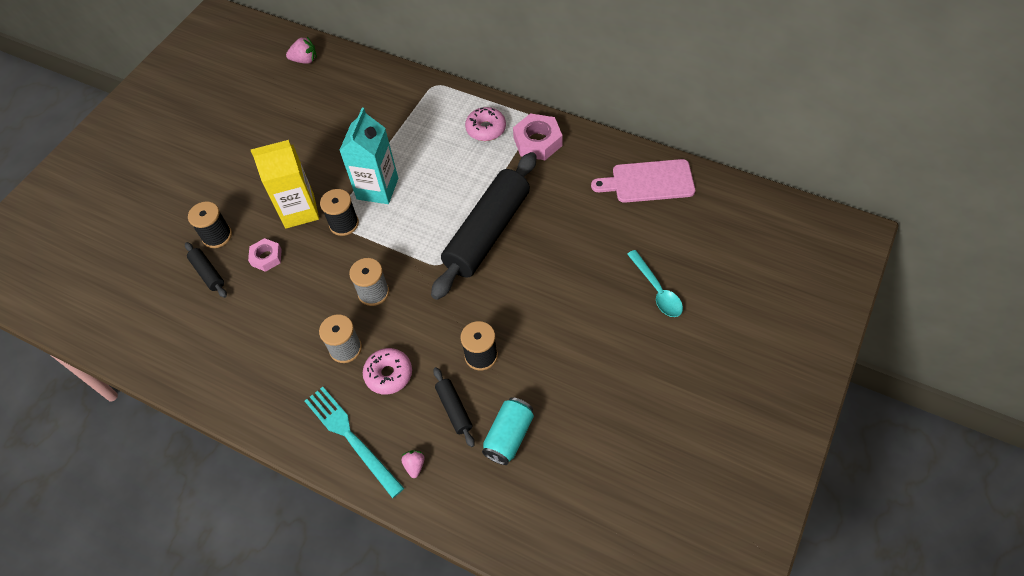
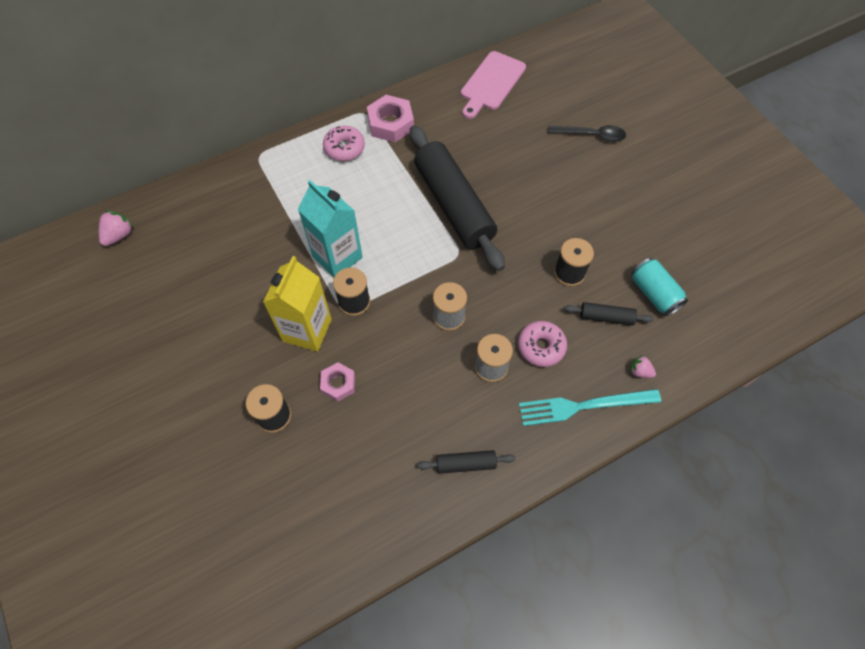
camera: 60 degrees left, 5 degrees up
(208, 273) = (313, 445): black rolling pin -> black rolling pin (465, 464)
(657, 290) = (591, 135): turquoise spoon -> black spoon

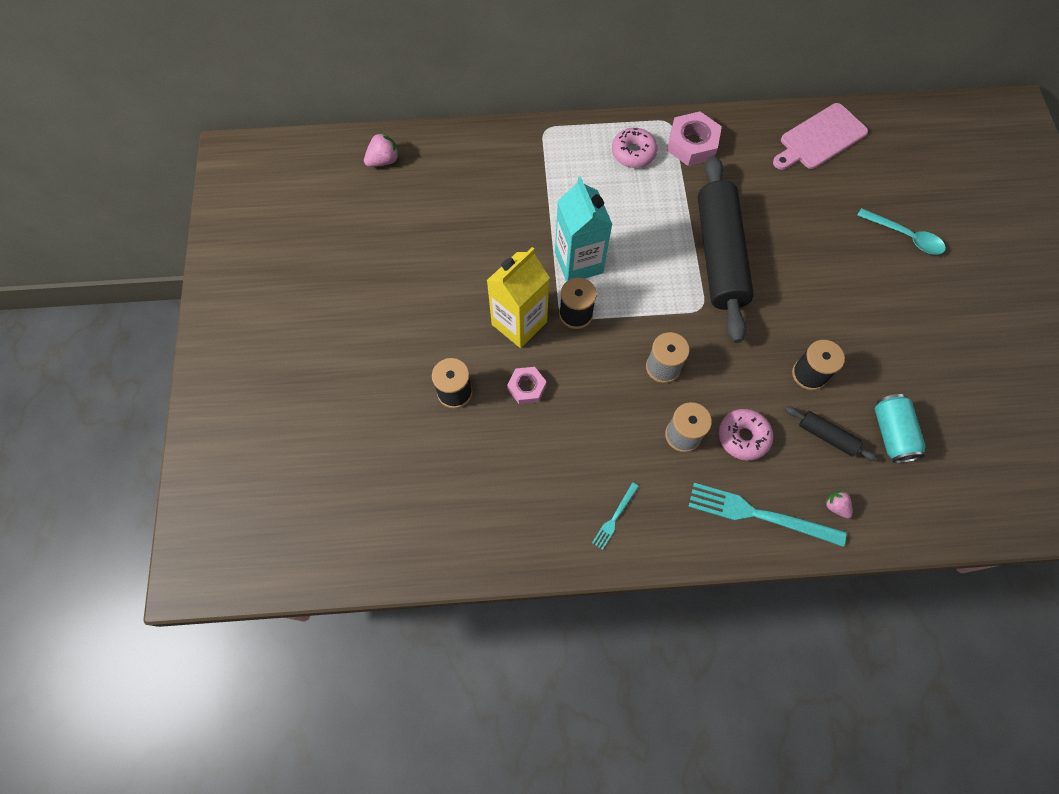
camera: 25 degrees right, 5 degrees up
(465, 464) = (615, 517): black rolling pin -> turquoise fork
(591, 135) = (905, 236): black spoon -> turquoise spoon

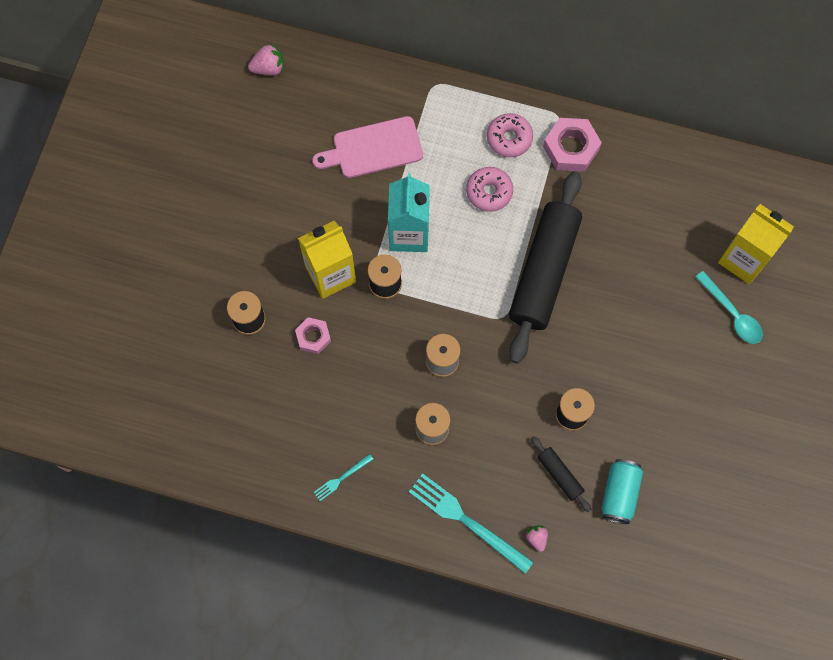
camera: 20 degrees right, 5 degrees up
(743, 437) = (484, 449): pink donut -> pink donut (489, 192)
(820, 138) = (701, 184): pink cutting board -> pink cutting board (373, 148)
(890, 188) = (743, 259): none -> yellow carton

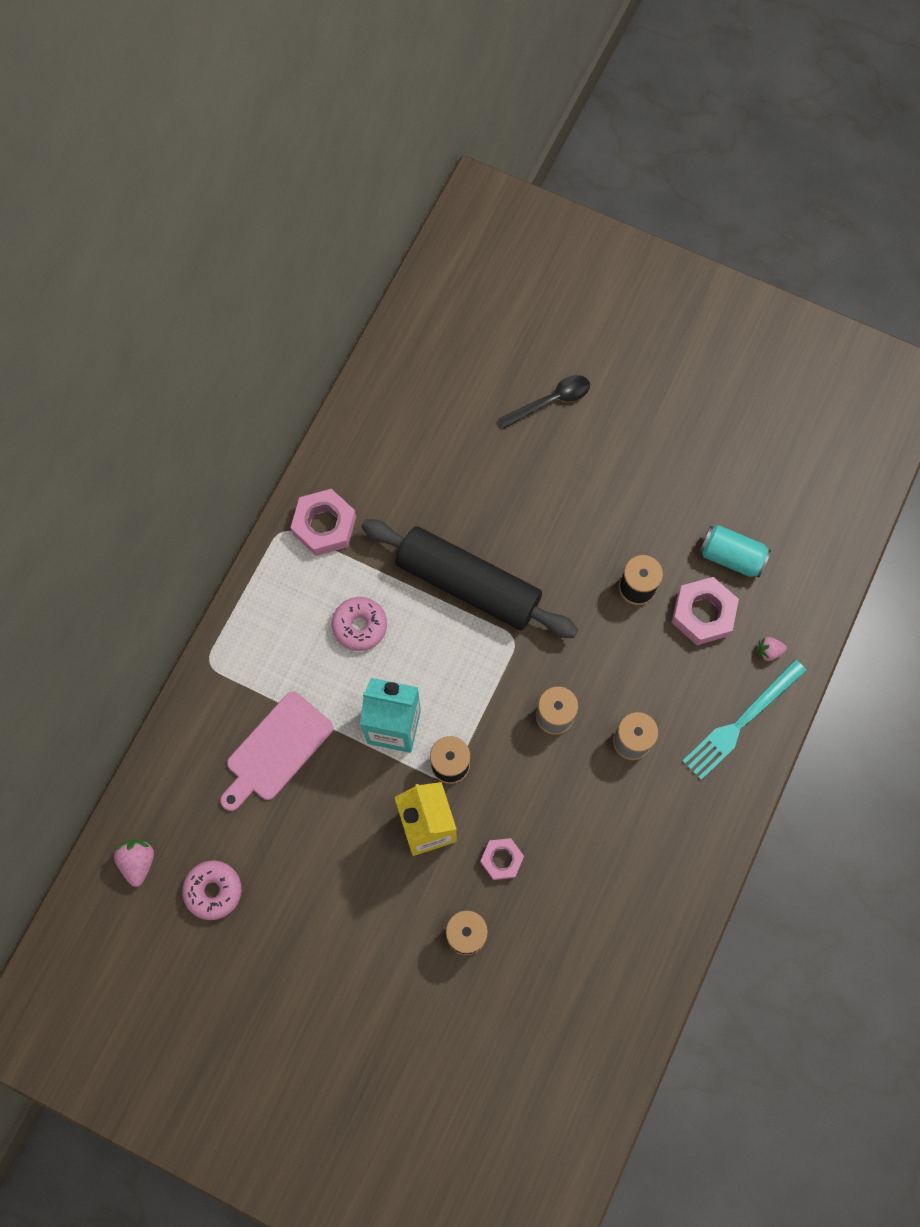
camera: 80 degrees left, 0 degrees up
(341, 478) = (675, 853): turquoise fork -> none
(373, 148) = (276, 750): pink cutting board -> pink cutting board turned 45 degrees clockwise
(509, 138) = (297, 591): pink donut -> pink donut (213, 891)
(559, 475) = (703, 613): black rolling pin -> pink nut
(732, 314) = (551, 401): turquoise spoon -> black spoon
(743, 259) = (492, 376): yellow carton -> none

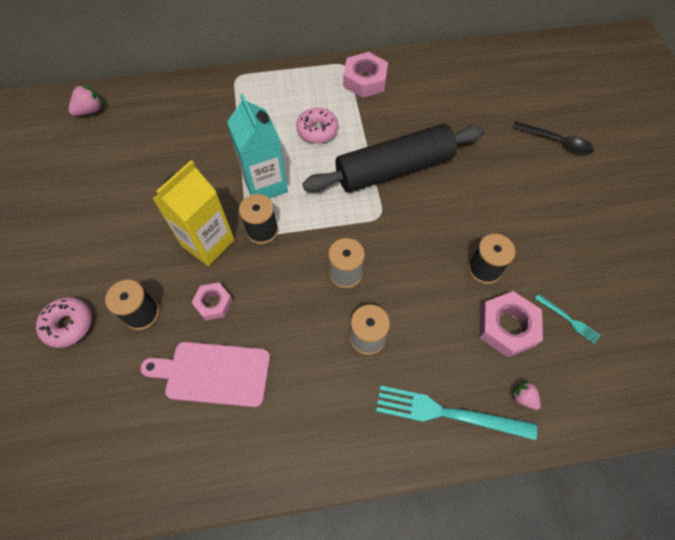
camera: 55 degrees right, 10 degrees down
(213, 891) = (92, 154): pink donut -> pink donut (69, 325)
(276, 750) = (205, 135): pink cutting board -> pink cutting board (213, 373)
(468, 584) = (393, 169): black rolling pin -> black rolling pin turned 75 degrees clockwise
(731, 556) = (568, 319): turquoise can -> turquoise fork

